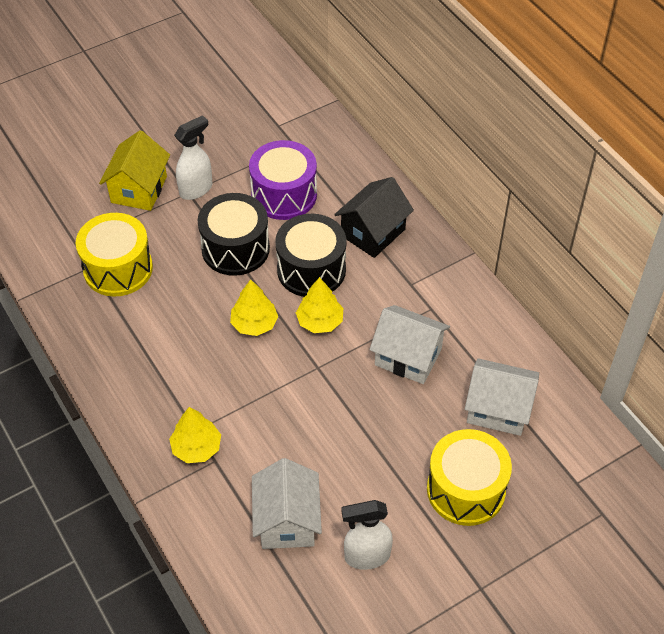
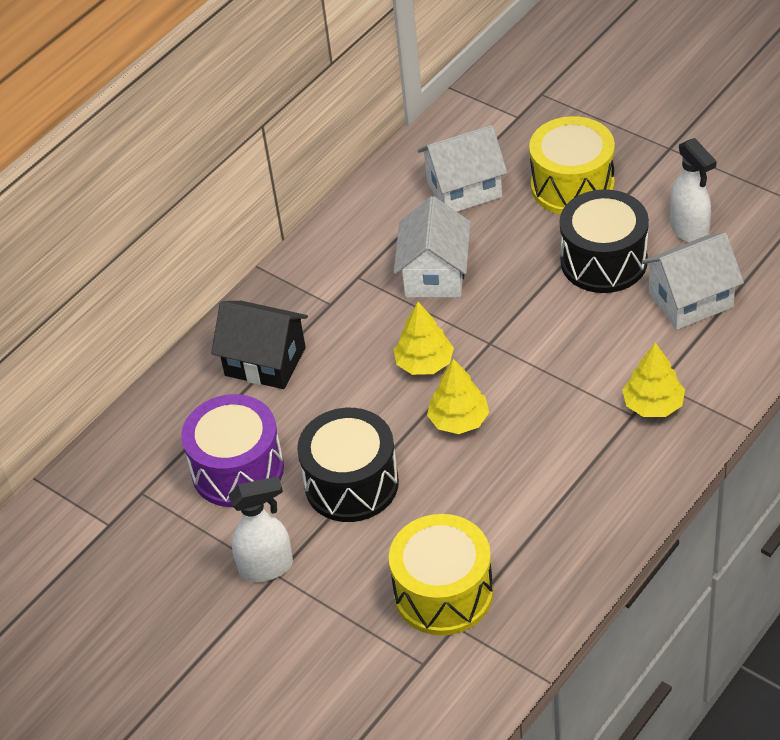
camera: 105 degrees left, 5 degrees down
(139, 189) = (294, 634): yellow house -> none
(196, 189) = (267, 567): white spray bottle -> white spray bottle turned 135 degrees clockwise
(311, 270) = (351, 398): black drum -> black drum (604, 261)
(498, 409) = (464, 189): white house -> white house turned 75 degrees clockwise

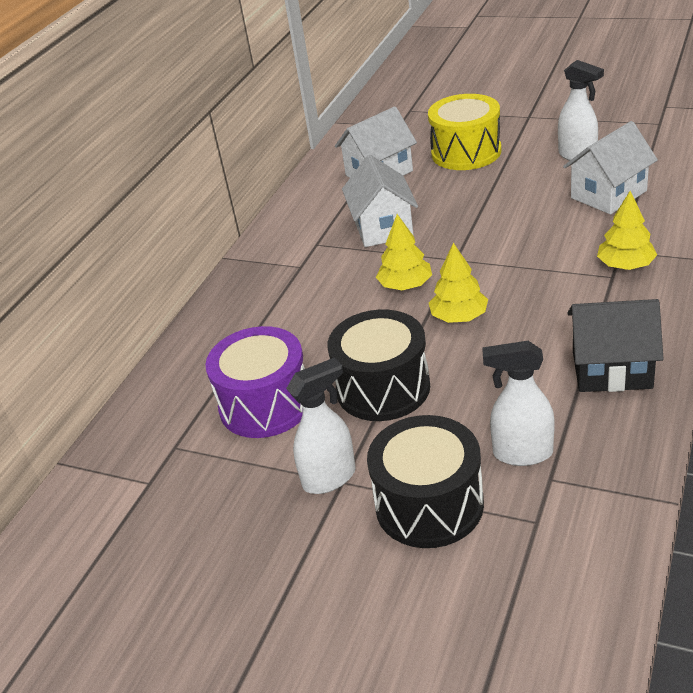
camera: 15 degrees left, 10 degrees down
(265, 361) = (258, 318): black house -> black house (611, 369)
(443, 593) = (522, 453): yellow drum -> white spray bottle
(604, 261) = (520, 188): black drum -> black drum (429, 505)

